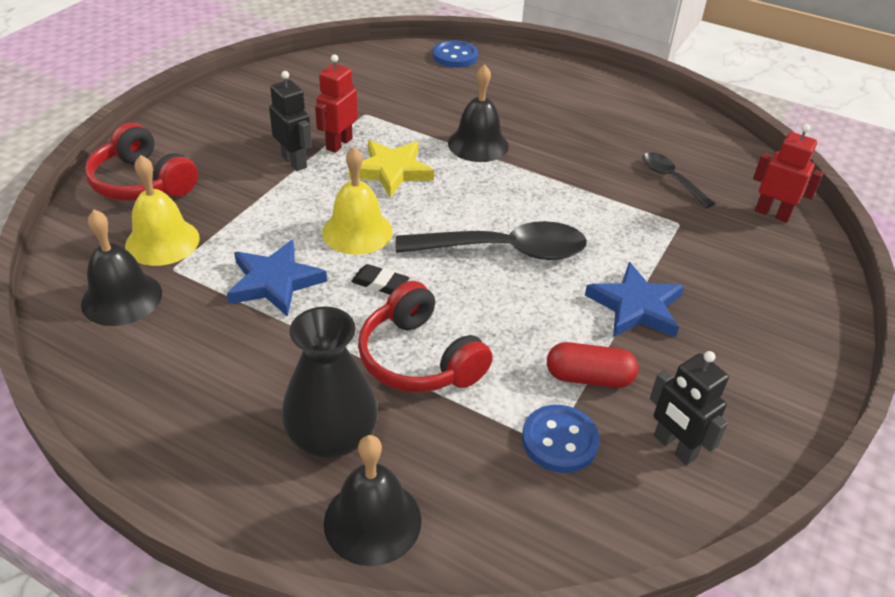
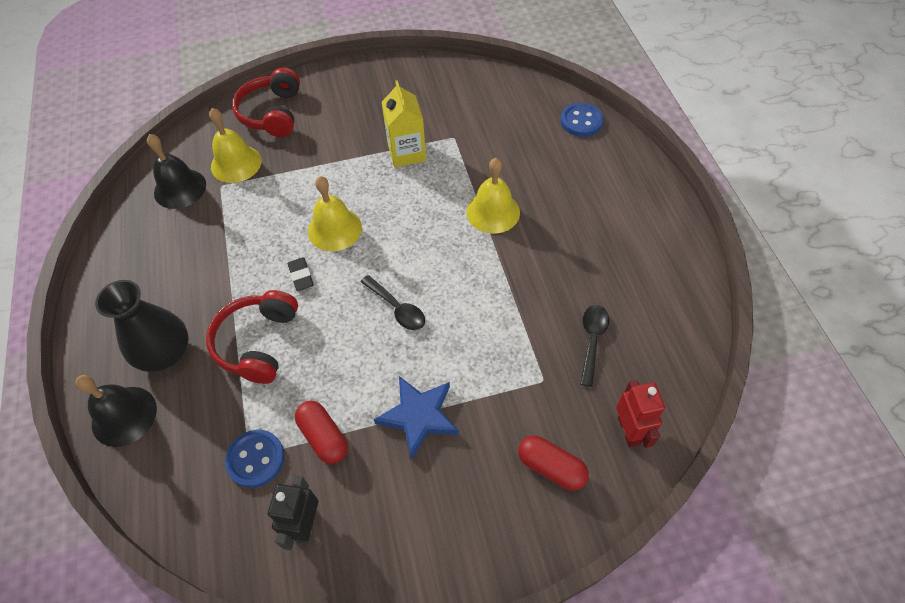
camera: 50 degrees right, 15 degrees up
(274, 282) = (253, 232): blue star -> none
(294, 162) = (365, 150): black robot -> none
(339, 144) = (406, 152): red robot -> yellow carton
(391, 171) = (410, 196): yellow star -> none
(478, 144) = (493, 212): black bell -> yellow bell
(504, 250) = (397, 308): black spoon -> black spoon, size x0.55
(765, 268) = (551, 467): none -> red capsule

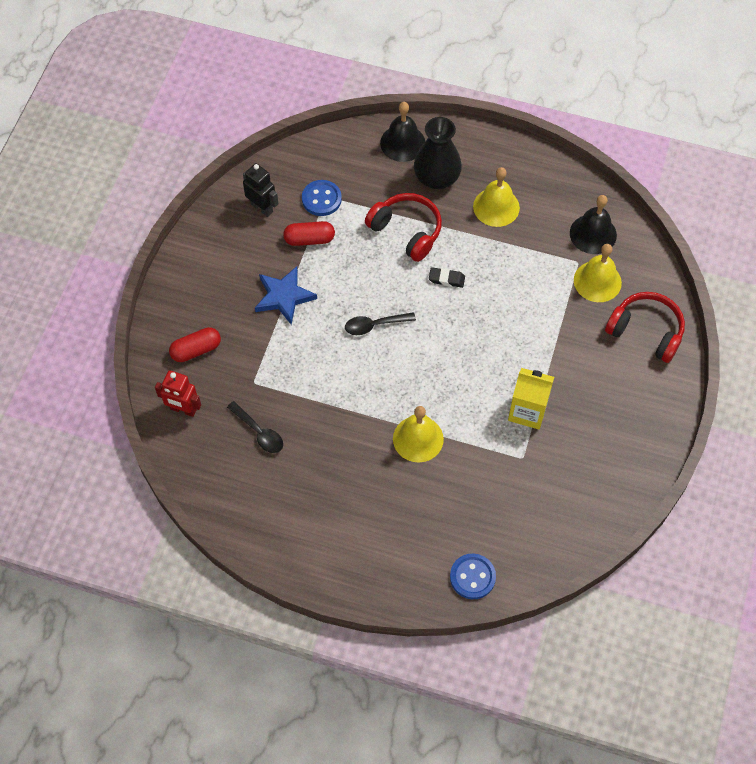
camera: 120 degrees right, 5 degrees up
(334, 229) = (477, 319): yellow bell -> yellow bell (496, 207)

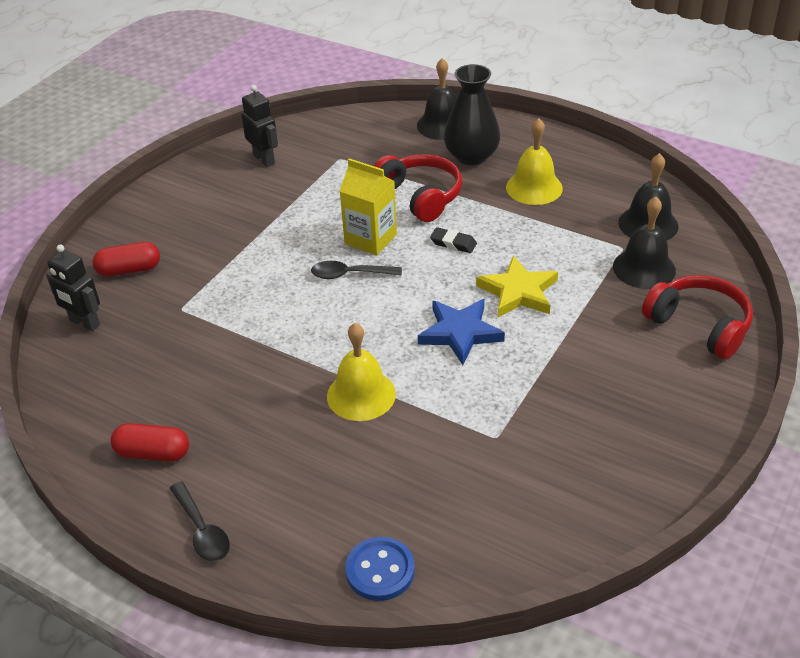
camera: 15 degrees right, 20 degrees down
(183, 409) = (84, 323): red robot -> black robot
(259, 432) = (163, 358): black spoon -> black spoon (202, 530)
(284, 296) = (254, 235): blue star -> blue star (460, 333)
(309, 239) = (305, 190): red capsule -> red capsule (153, 453)
(321, 199) = (333, 159): blue button -> none
(508, 321) = (518, 292): none -> yellow star
(527, 411) = (517, 386): yellow carton -> yellow carton (370, 239)
(597, 281) = (644, 268): yellow bell -> black bell

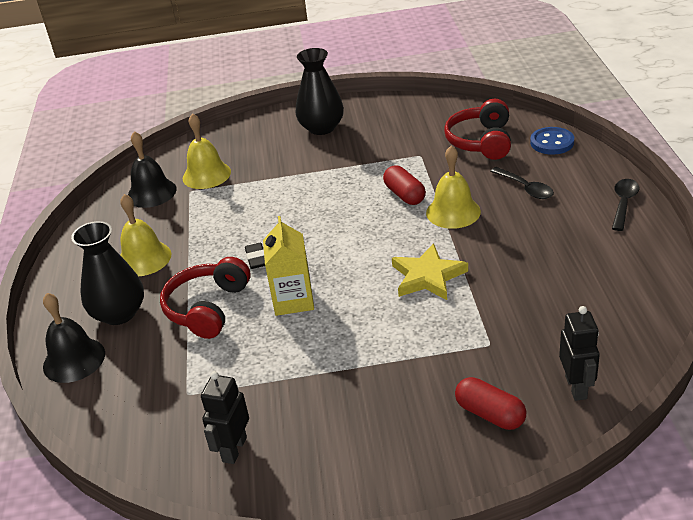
camera: 125 degrees left, 5 degrees down
(153, 453) = (614, 257): red capsule -> red capsule (404, 195)
(350, 274) = (347, 284): black spoon -> black spoon (525, 188)
(460, 333) = (351, 207): blue star -> none
(518, 292) = (283, 206): yellow star -> yellow star (427, 276)
(644, 268) = (206, 175): black bell -> yellow bell
(657, 394) = (321, 128): none -> black vase
(699, 325) = (246, 138): red headphones -> red headphones (481, 141)

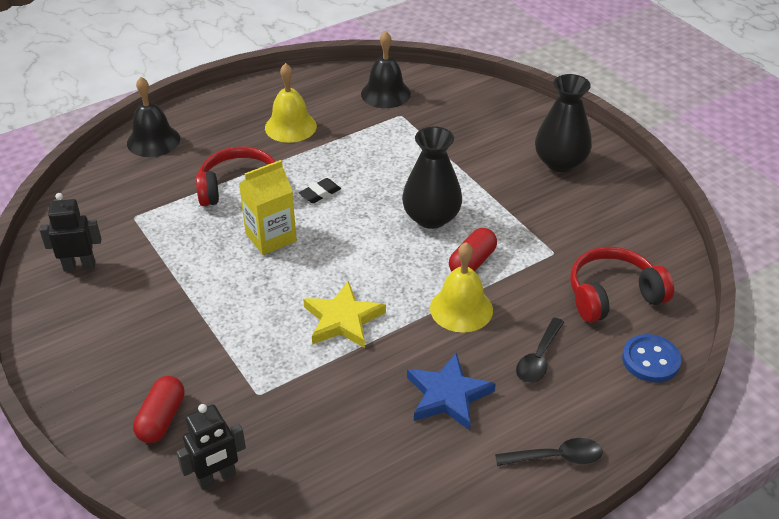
camera: 60 degrees right, 5 degrees up
(119, 313) = (215, 142): black vase -> black vase (431, 217)
(206, 175) = (431, 115): yellow bell -> none
(541, 239) = (448, 395): none -> blue star

